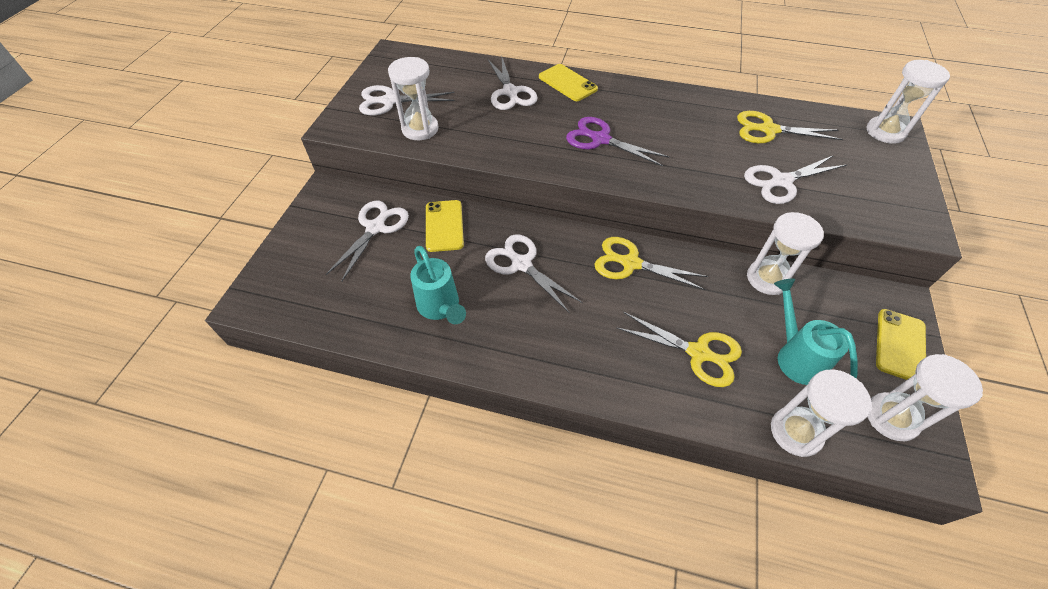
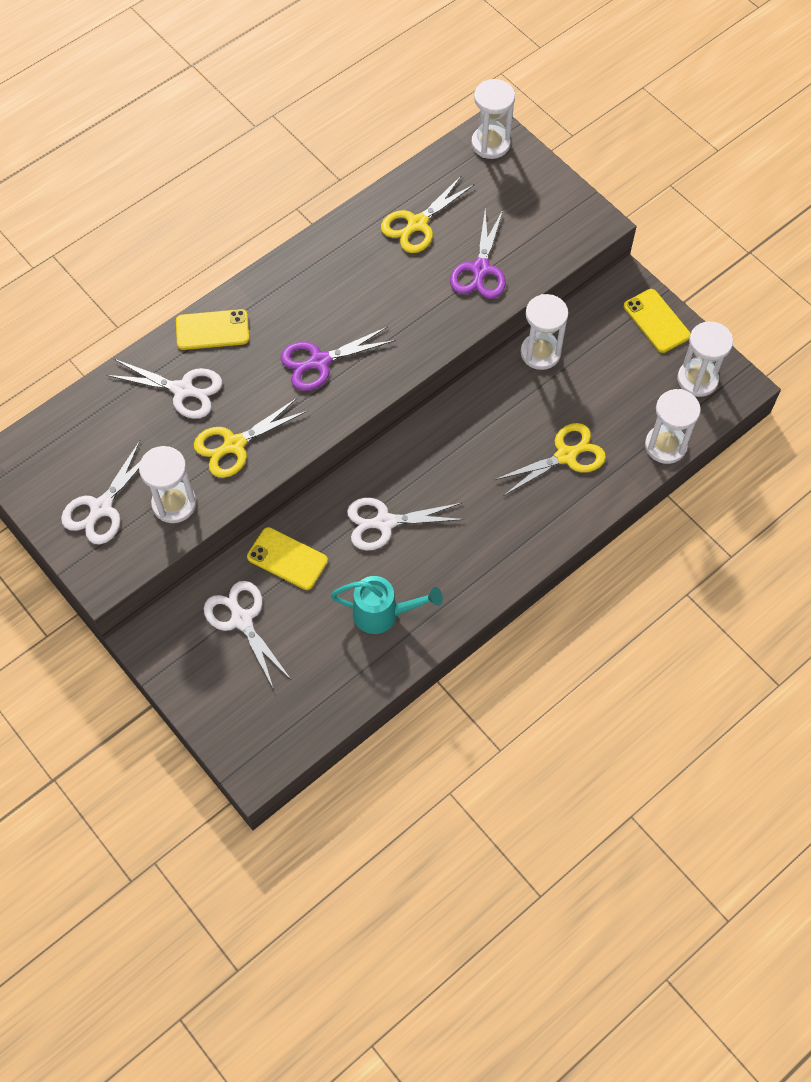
camera: 55 degrees left, 10 degrees up
(629, 263) = (449, 439): yellow scissors -> yellow scissors (233, 445)
(780, 182) = (480, 270): white scissors -> purple scissors
(795, 356) = (615, 395): turquoise watering can -> none

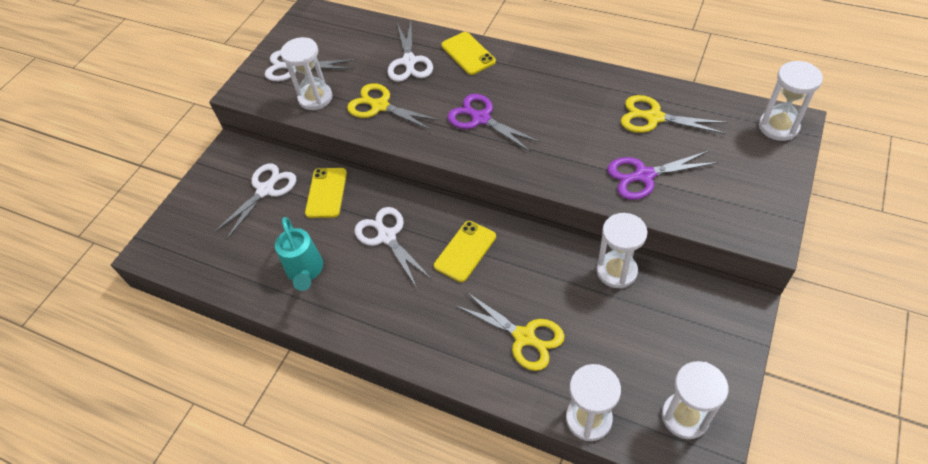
camera: 70 degrees right, 10 degrees down
(656, 321) = (723, 350): yellow phone -> yellow phone (465, 251)

